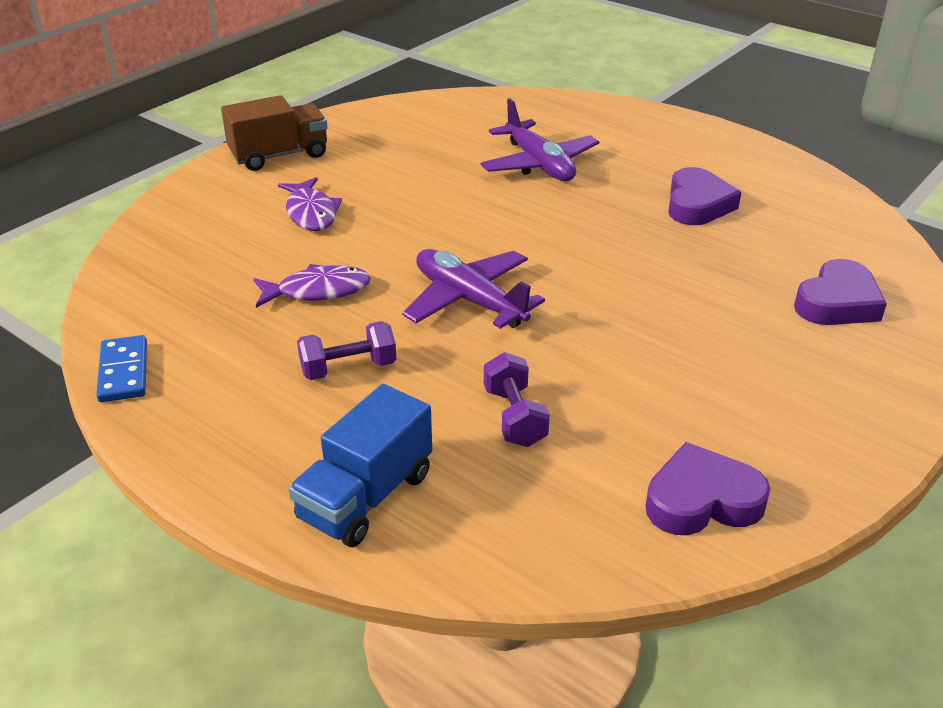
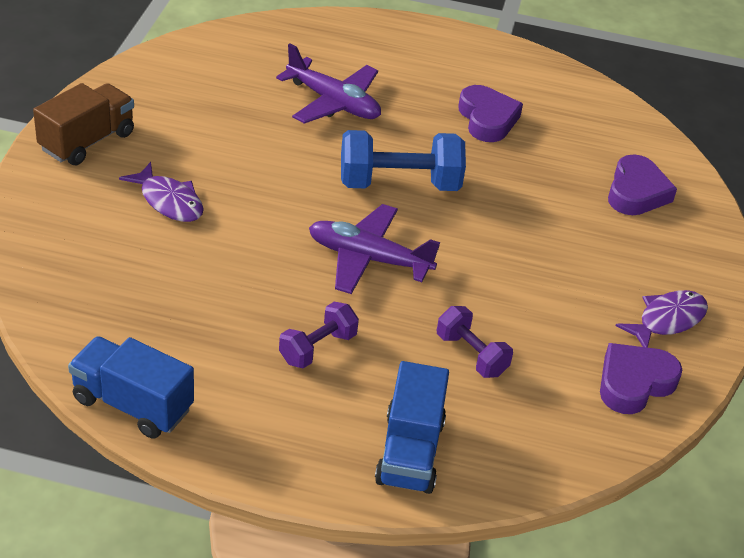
camera: 30 degrees left, 5 degrees up
(124, 372) = (132, 404): blue domino -> blue truck
(318, 291) = (237, 281): purple fish -> purple fish (667, 320)
(555, 242) = (399, 184): none -> blue dumbbell

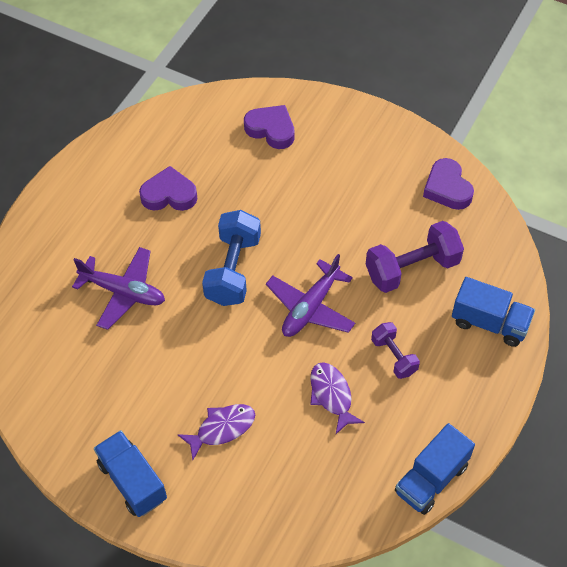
camera: 70 degrees left, 15 degrees up
(87, 141) = (132, 481): brown truck -> blue truck
(333, 103) = (123, 292): purple plane -> purple plane turned 60 degrees clockwise
(471, 355) = (412, 268): purple dumbbell -> purple dumbbell, size x1.73
(667, 320) = (396, 153): purple fish -> purple fish (331, 395)

